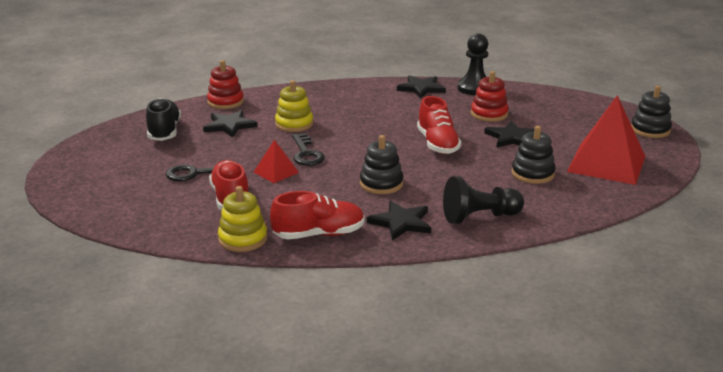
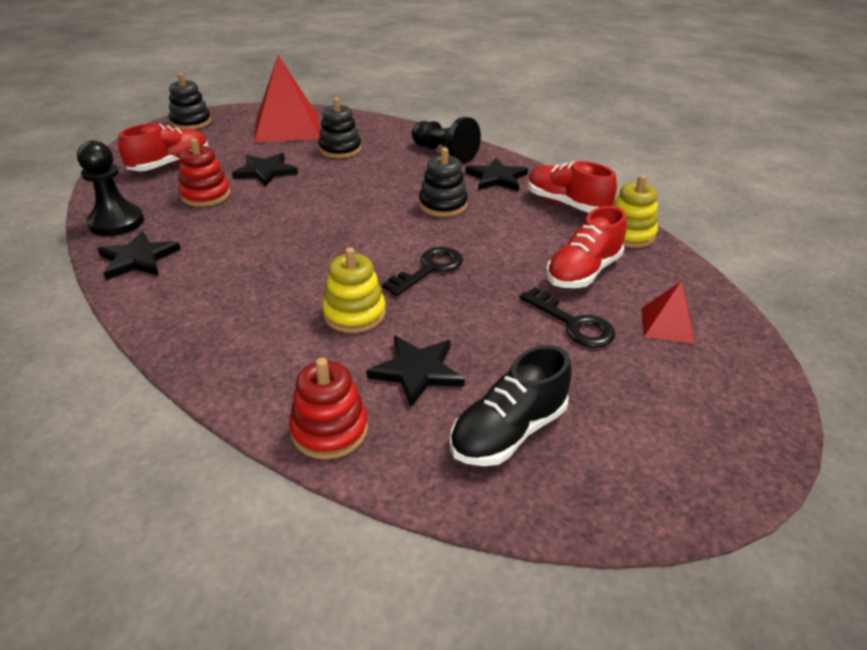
camera: 125 degrees left, 10 degrees up
(276, 172) = (495, 270): red pyramid -> red pyramid (667, 325)
(437, 144) = (319, 202): red shoe -> red shoe (170, 164)

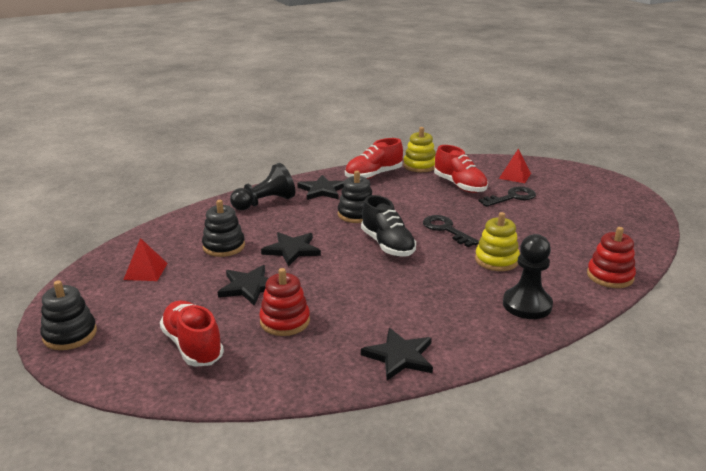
camera: 75 degrees left, 10 degrees down
(116, 222) = (321, 375): black pawn -> black pawn (527, 305)
(287, 128) = (146, 271): red pyramid -> red pyramid, size x0.48
(417, 371) = (556, 246): black star -> black star (292, 250)
(508, 432) = (603, 228): black shoe -> black shoe (387, 245)

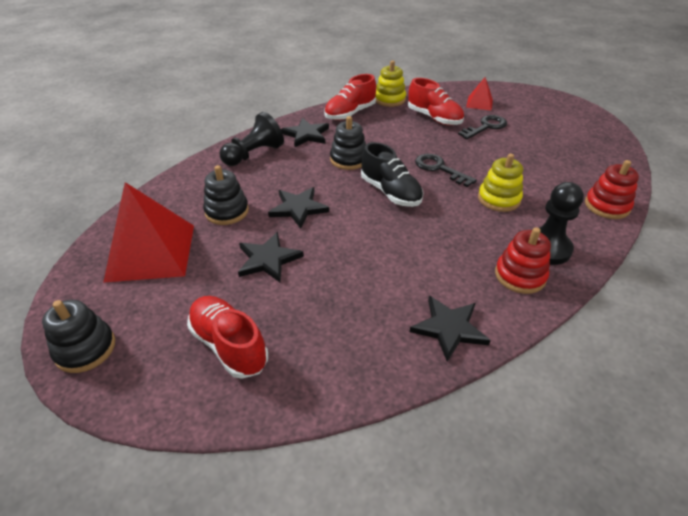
camera: 10 degrees left, 15 degrees up
(146, 271) = (151, 252): red pyramid -> red pyramid, size x2.08
(285, 321) = (318, 299): red stacking toy -> red stacking toy (520, 275)

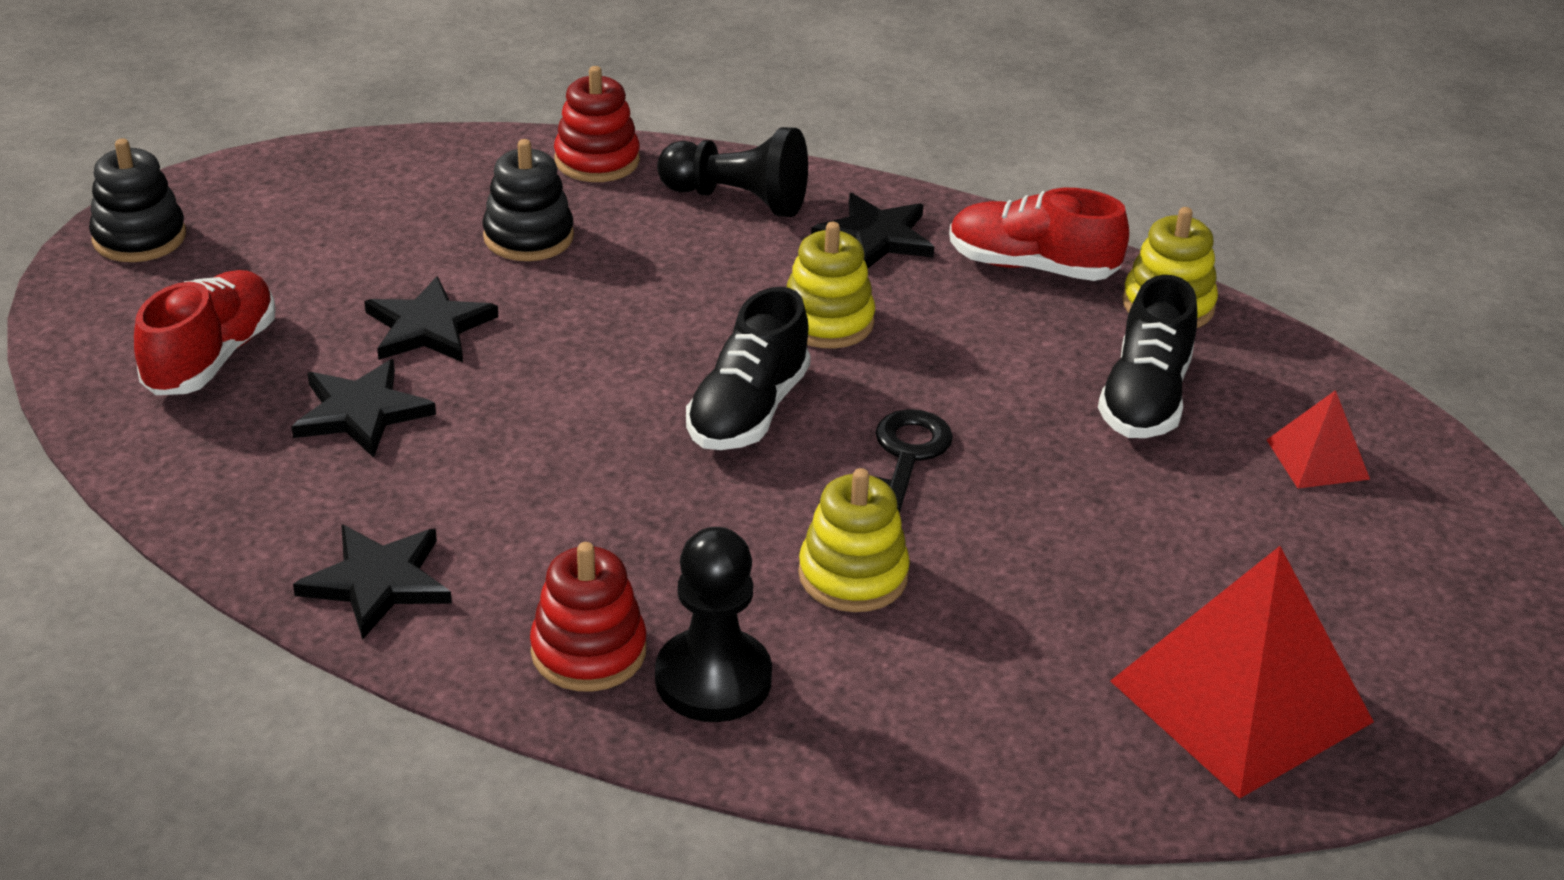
camera: 60 degrees right, 5 degrees down
(151, 252) = (368, 206): red pyramid -> red pyramid (1241, 701)
(298, 208) = (599, 312): black star -> black star (361, 412)
(348, 159) = (827, 321): black stacking toy -> yellow stacking toy
(434, 118) = (1144, 398): red shoe -> black shoe
(486, 127) = (1188, 495): black key -> none
(607, 206) = (974, 768): red stacking toy -> red stacking toy (597, 160)

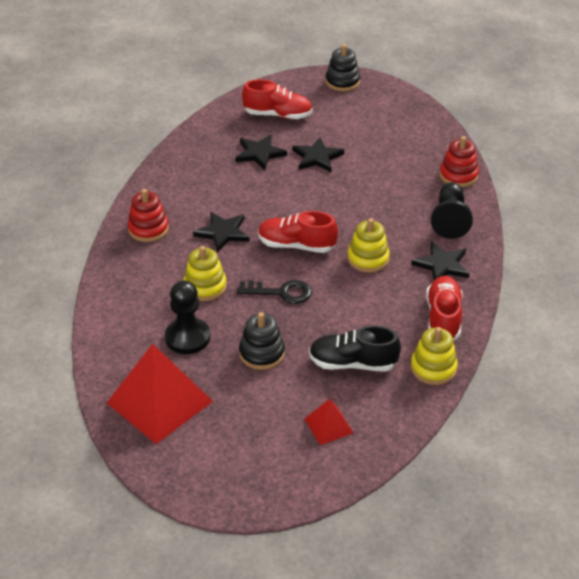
camera: 80 degrees right, 5 degrees up
(378, 582) = (171, 177): black star -> black star (223, 233)
(528, 237) = (390, 168): black stacking toy -> black stacking toy (262, 353)
(713, 679) = (141, 259): black pawn -> black pawn (187, 337)
(748, 411) = (296, 245): black shoe -> red shoe

